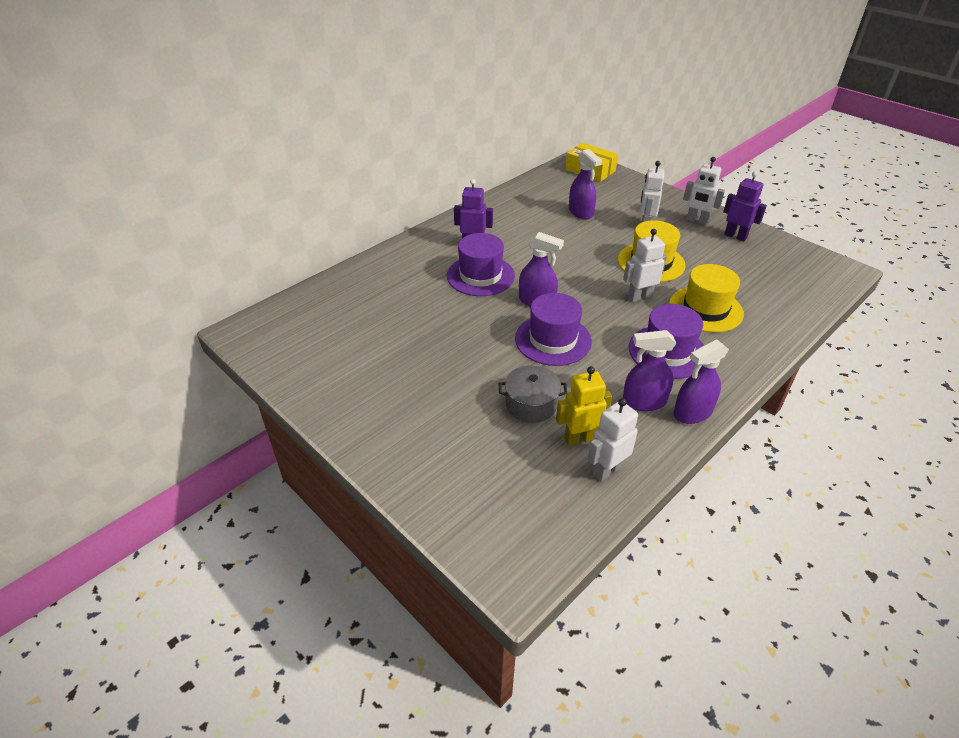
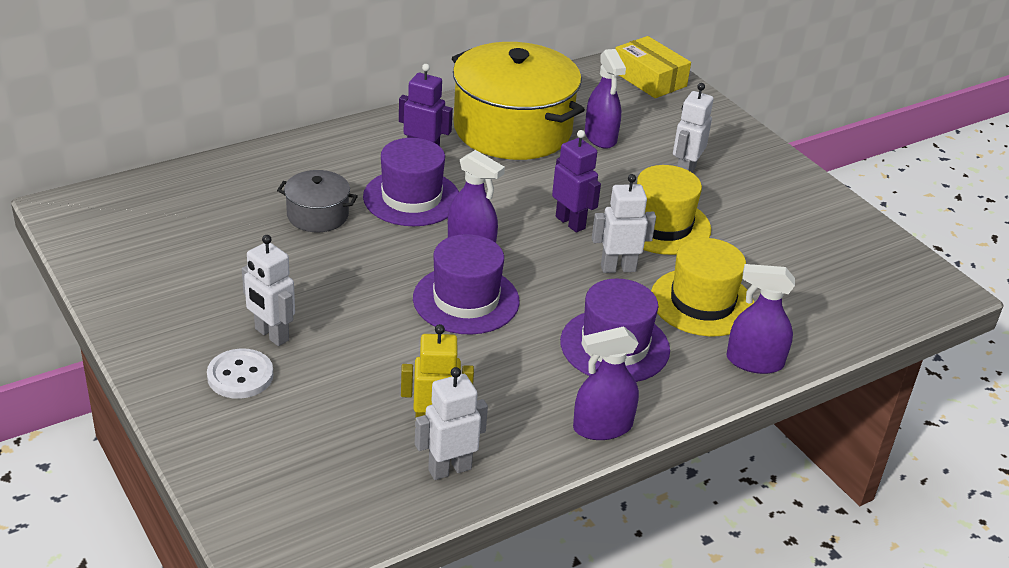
camera: 10 degrees right, 5 degrees down
(423, 432) = (240, 376): none -> white button
(522, 217) = (512, 129): none -> yellow pot
(531, 404) = (394, 372): grey pot -> grey pot (317, 215)
(644, 402) = (545, 400): purple spray bottle -> purple spray bottle (754, 362)
(697, 221) = (766, 180): white robot -> white robot (271, 335)
(735, 236) = (810, 212): purple robot -> purple robot (570, 222)

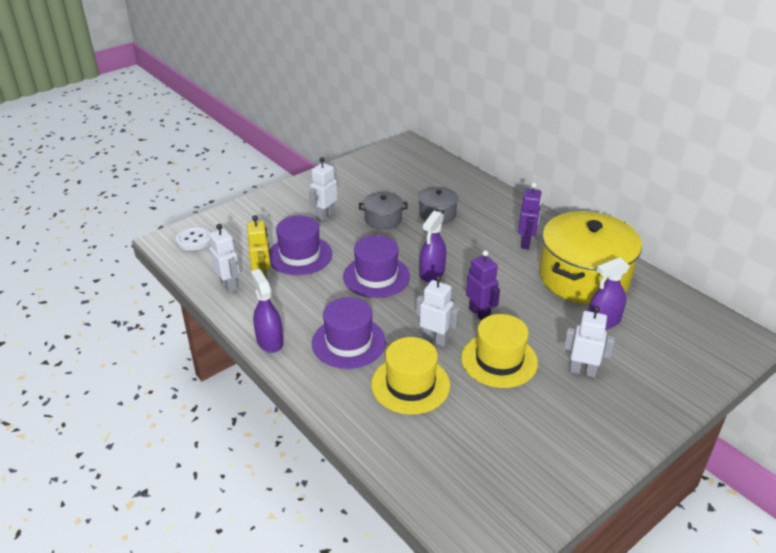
camera: 85 degrees right, 0 degrees up
(240, 376) = (291, 212): white button -> white button (194, 240)
(310, 272) = (383, 219): none -> grey pot
(411, 198) = (473, 244): purple hat -> purple hat (300, 255)
(570, 222) = (479, 313): purple robot -> purple robot turned 75 degrees counterclockwise
(618, 268) = (435, 339): white robot -> white robot turned 45 degrees counterclockwise
(649, 79) = (719, 345): yellow box -> none
(754, 362) = (349, 414): purple spray bottle -> none

